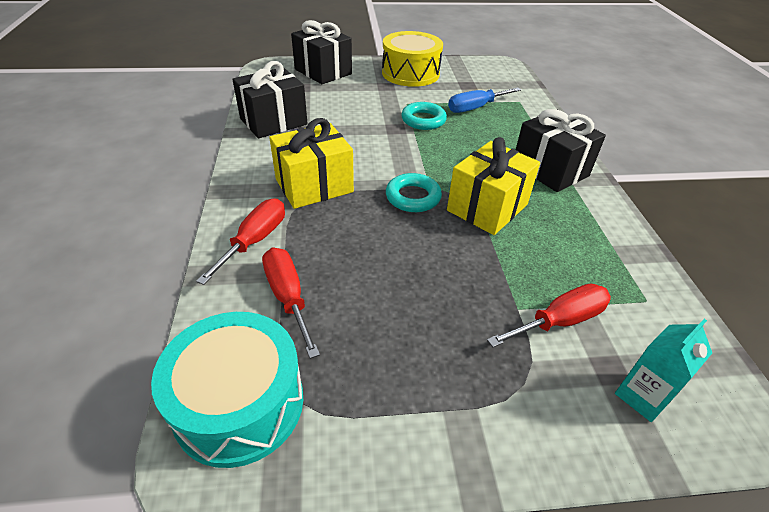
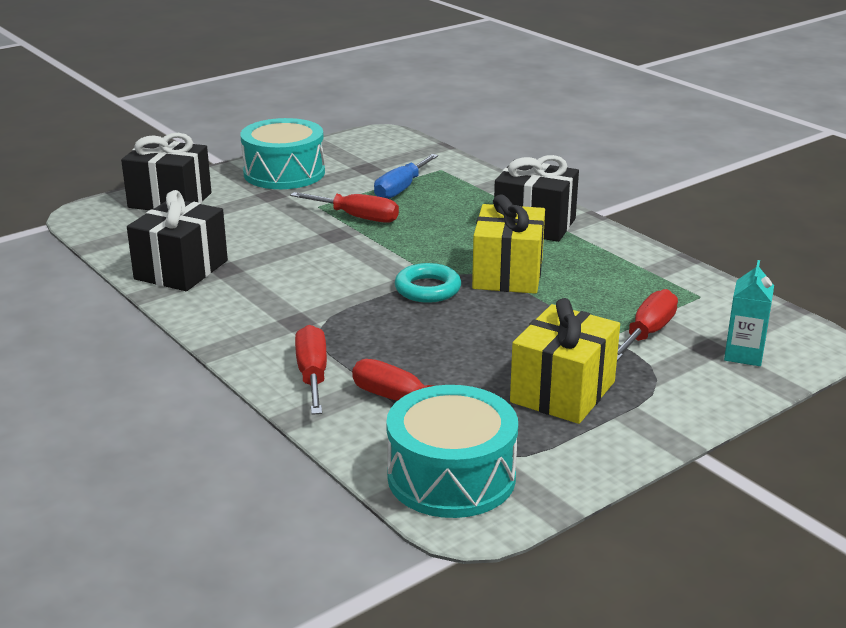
camera: 30 degrees left, 15 degrees down
(314, 185) = (313, 312): yellow gift -> yellow gift (562, 392)
(410, 73) = (284, 173): yellow drum -> turquoise drum
(423, 120) = (357, 217): turquoise ring -> red screwdriver

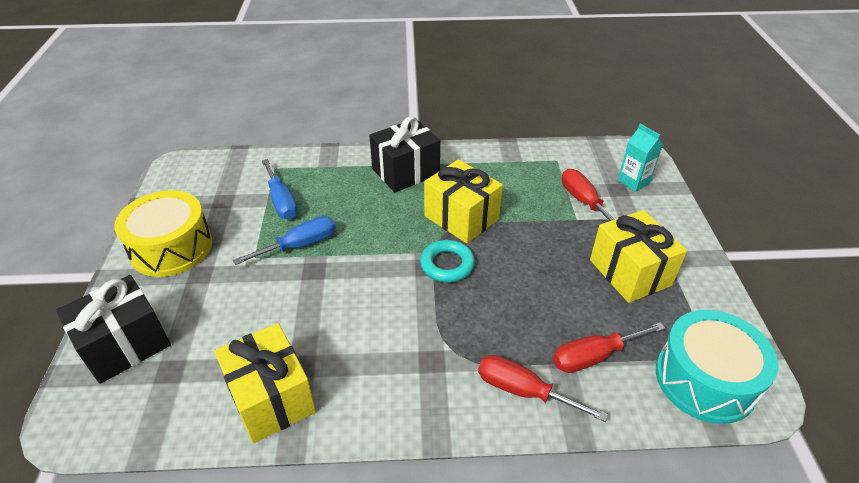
camera: 55 degrees left, 15 degrees up
(181, 270) = (271, 398): black gift -> yellow gift
(284, 173) = (171, 247): turquoise drum -> yellow drum
(357, 217) = (300, 245): red screwdriver -> blue screwdriver

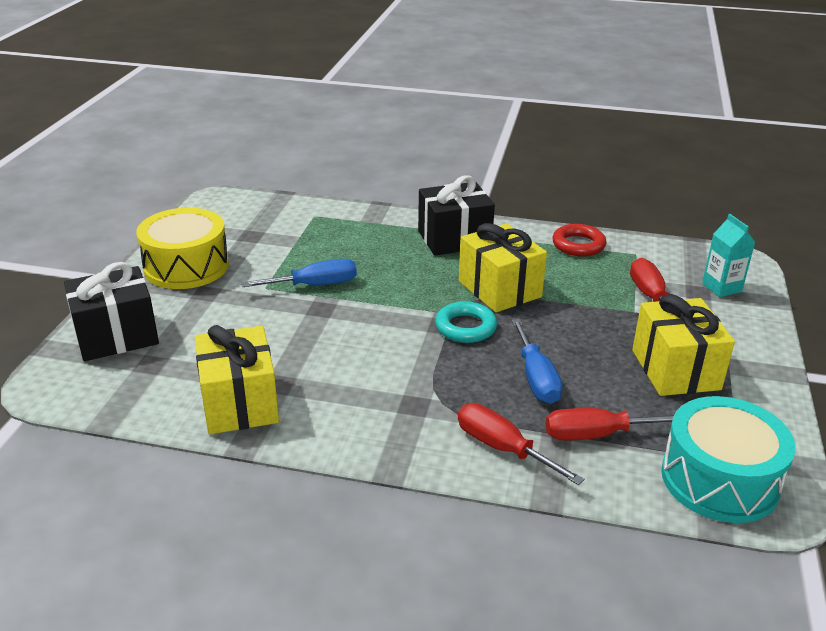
camera: 15 degrees right, 10 degrees down
(281, 201) = (310, 245): blue screwdriver -> blue screwdriver (536, 378)
(509, 159) = (578, 245): none -> red ring

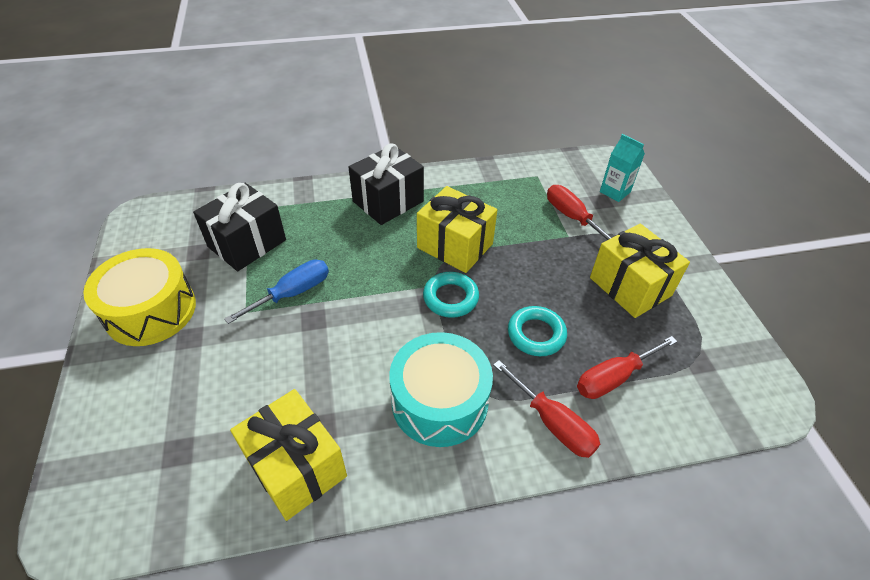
camera: 25 degrees left, 15 degrees up
(116, 336) = (120, 428): black gift -> black gift (247, 243)
(502, 448) = (553, 423): red screwdriver -> red screwdriver turned 150 degrees counterclockwise
(536, 378) = (536, 334): blue screwdriver -> turquoise ring
(578, 245) = (490, 179): red ring -> none
(719, 479) = (721, 388): turquoise drum -> turquoise drum (439, 401)

